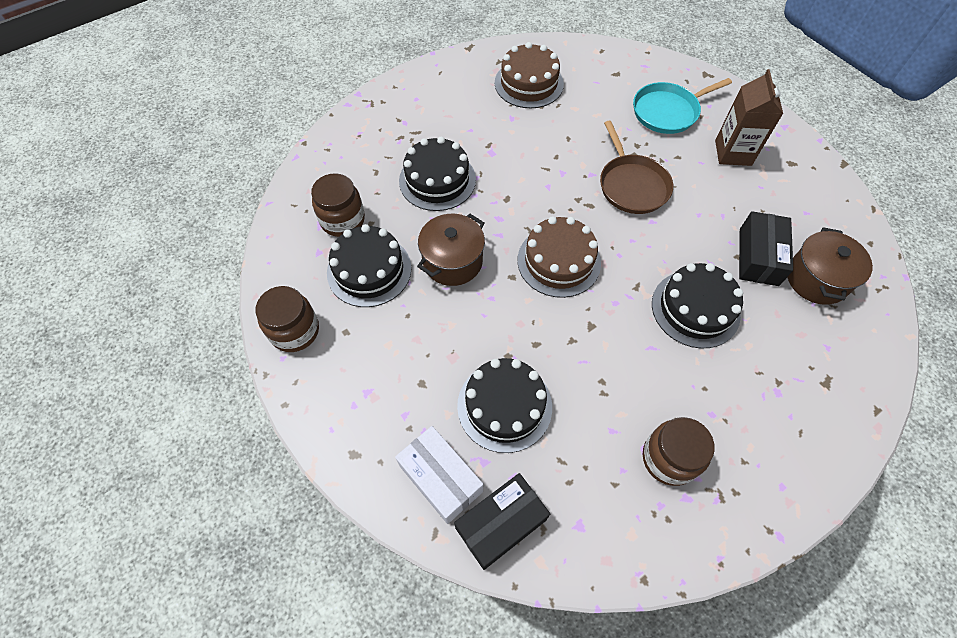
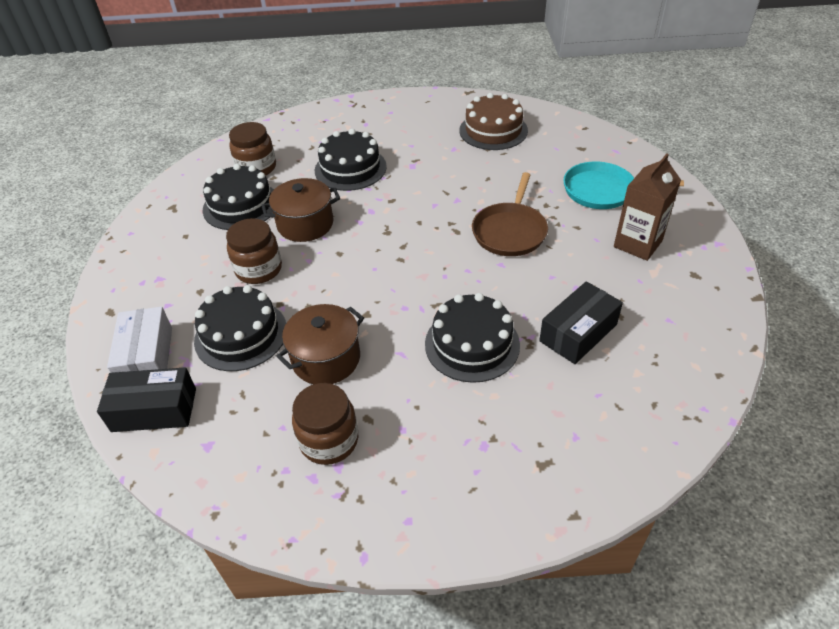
camera: 35 degrees right, 15 degrees down
(295, 331) = (154, 221): brown jar -> brown jar (259, 269)
(559, 261) = (388, 258): brown cake -> none
(816, 279) = (622, 377): brown pot -> brown pot (326, 359)

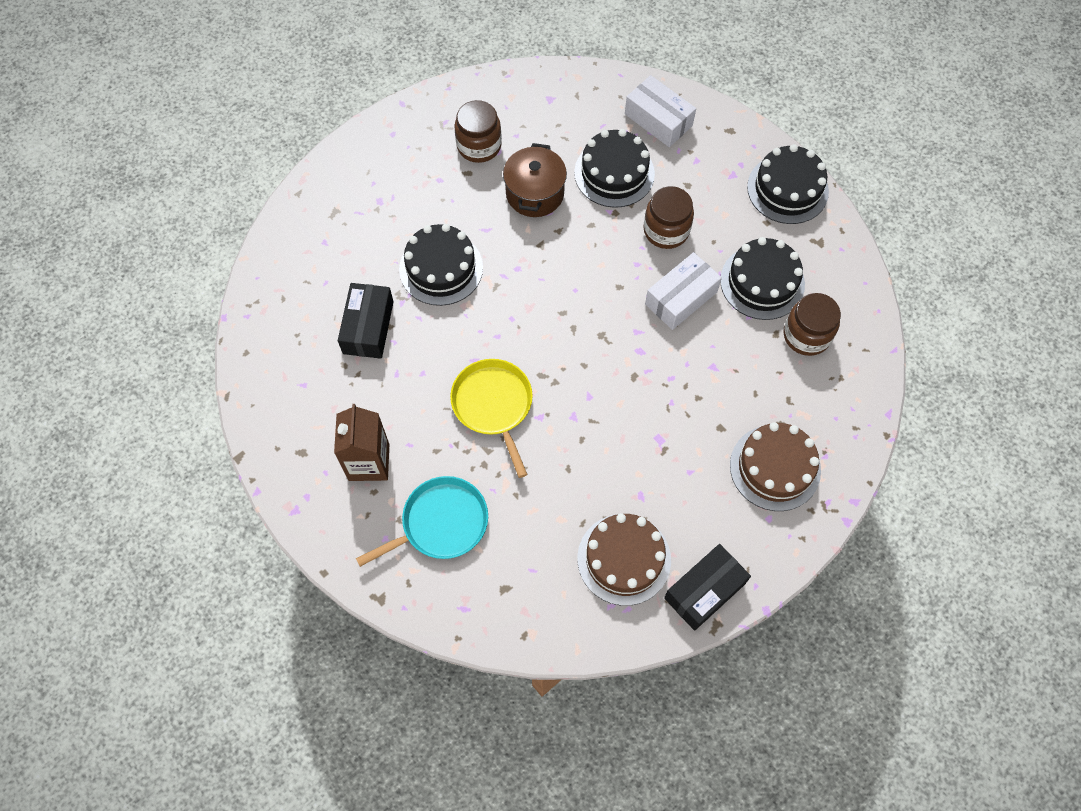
camera: 140 degrees right, 20 degrees up
(154, 410) = (608, 96): black box -> black box (704, 591)
(305, 224) = (681, 298): brown pot -> white box
(350, 168) = (716, 394): black cake -> black cake (787, 189)
(360, 127) = (775, 467): none -> brown cake
(510, 231) = (493, 405): brown pan -> yellow pan

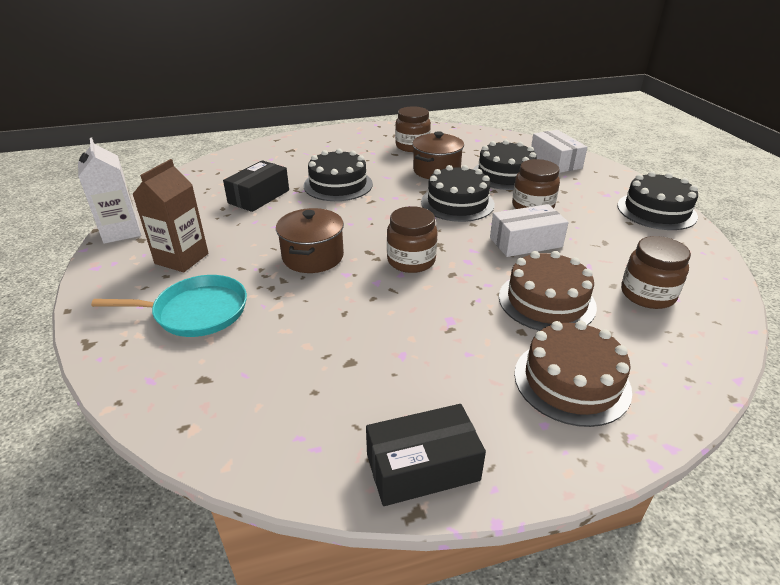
camera: 25 degrees right, 30 degrees down
(269, 449) = (121, 231): none -> white carton
(493, 405) = (313, 257): yellow pan -> brown pot
(588, 372) = (411, 261): none -> brown jar
(624, 559) = (346, 400): brown cake -> brown cake (546, 301)
(762, 282) = (611, 252): black cake -> black cake (457, 203)

